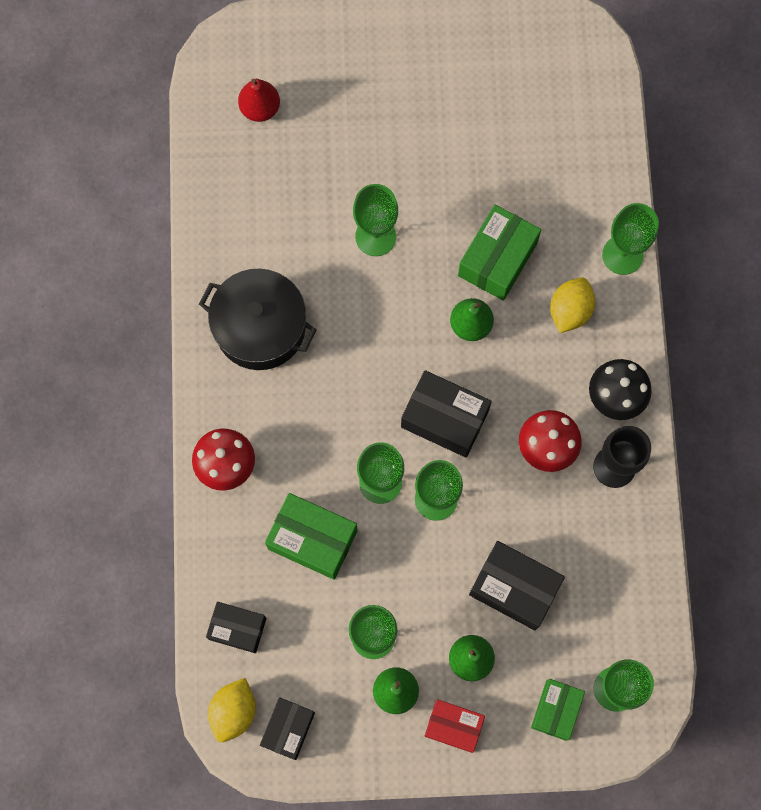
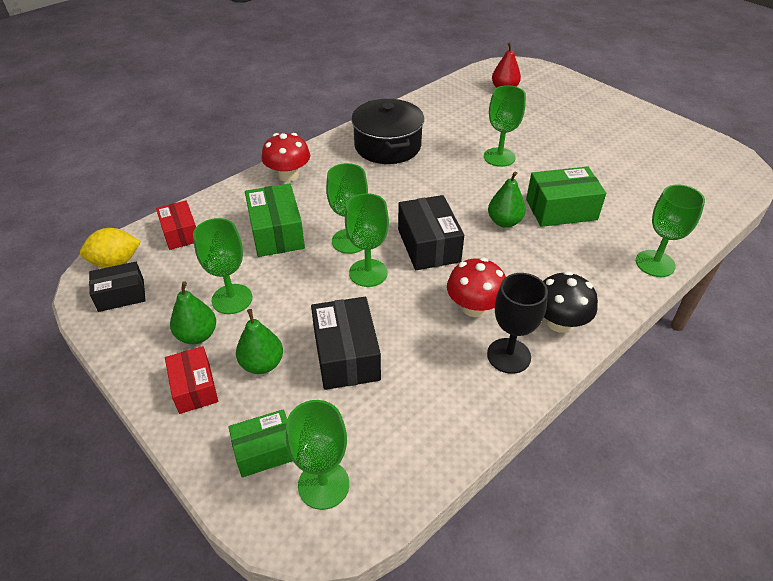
camera: 50 degrees right, 30 degrees down
(237, 628) = (180, 233): black box -> red box
(569, 311) = (580, 261): yellow lemon -> none

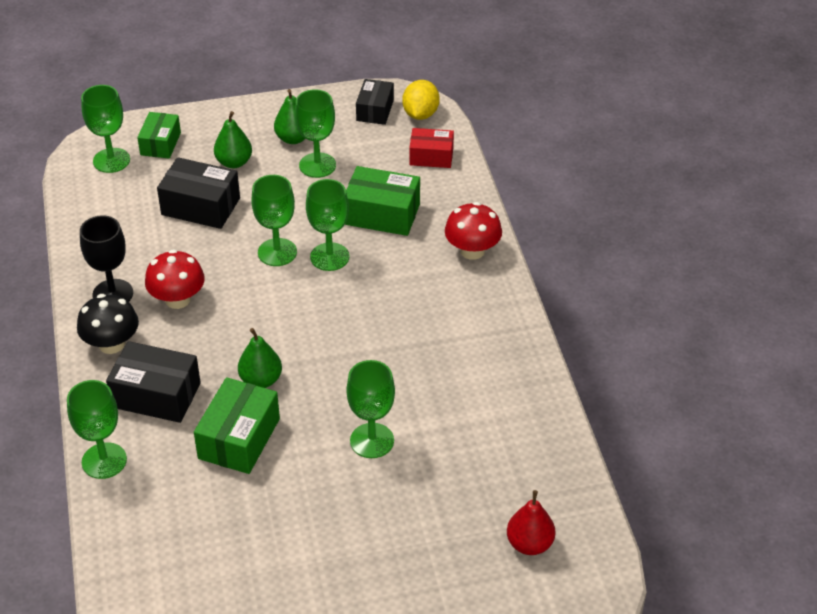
camera: 120 degrees right, 0 degrees up
(194, 388) = (243, 126): red box -> none
(387, 146) = (471, 350): black pot -> none
(428, 245) = (277, 307): black box -> black box (156, 395)

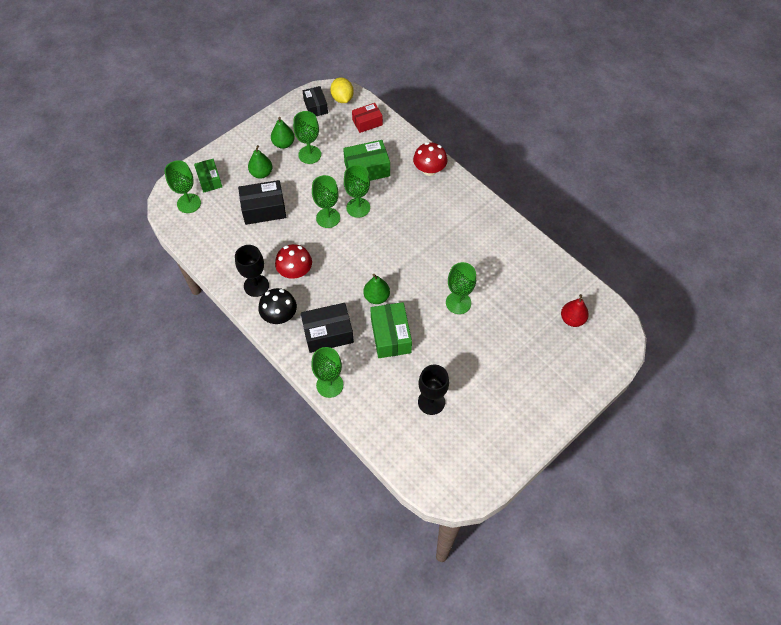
camera: 30 degrees left, 15 degrees up
(224, 552) = (431, 402): none -> black goblet

